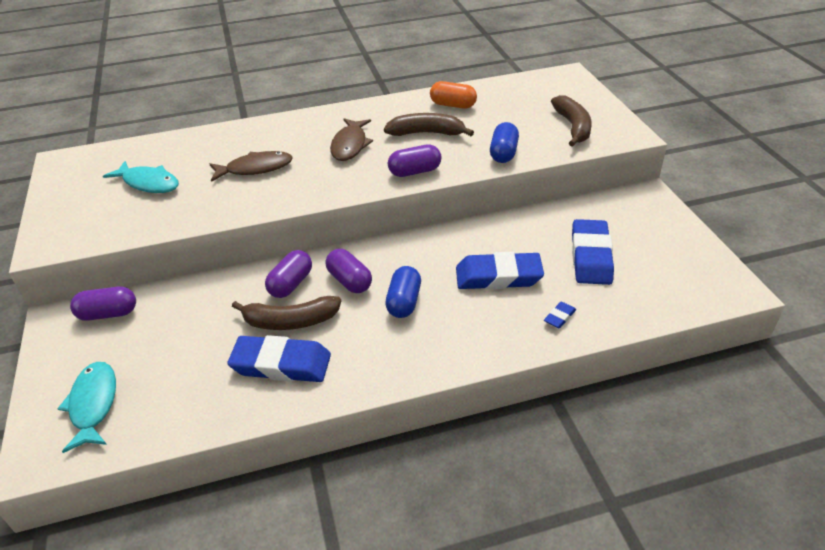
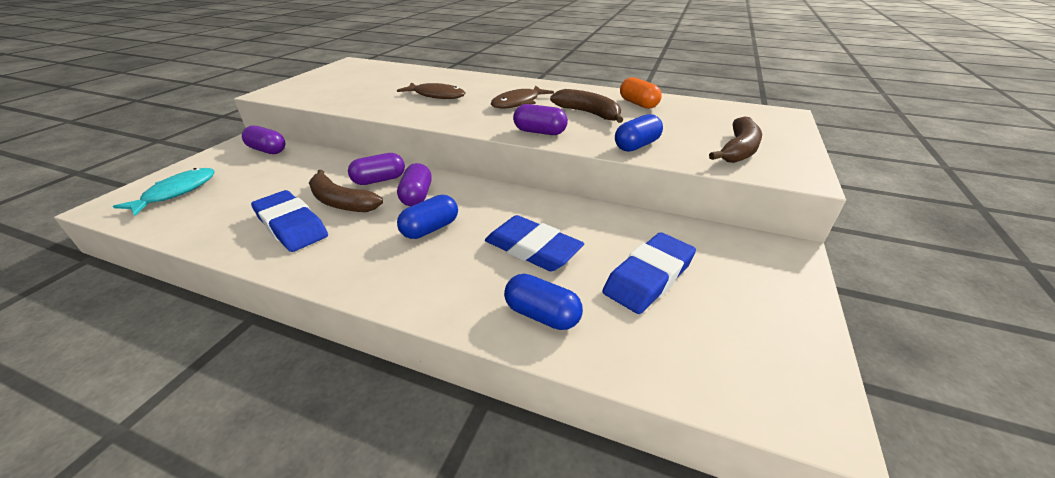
camera: 35 degrees right, 5 degrees down
(148, 183) = (368, 83): turquoise fish -> none
(559, 317) = (542, 315): blue eraser -> blue capsule

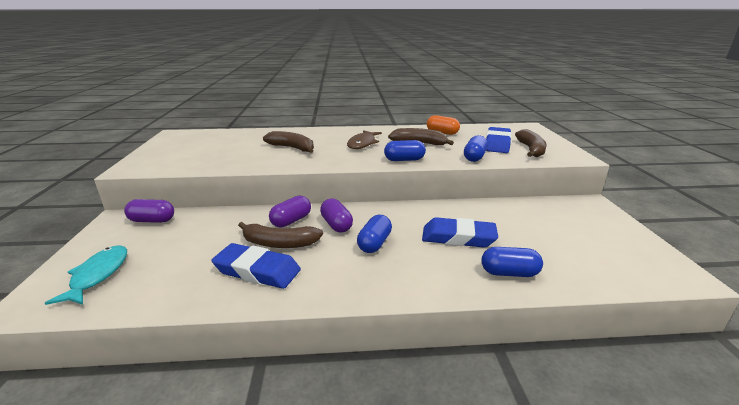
camera: 25 degrees left, 10 degrees down
(436, 95) = (292, 148): brown fish -> brown banana
(539, 132) = (404, 160): purple capsule -> blue capsule
(649, 277) = (541, 235): blue eraser -> blue eraser (497, 144)

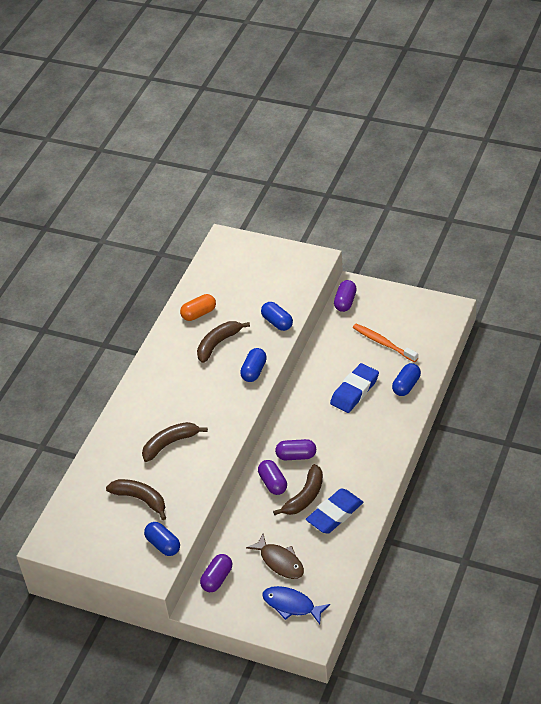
camera: 60 degrees left, 20 degrees up
(98, 275) = (291, 605): turquoise fish -> blue fish
(362, 144) = (192, 386): brown fish -> brown fish (280, 561)
(374, 243) = (336, 441): blue capsule -> blue capsule (163, 545)
(497, 144) = (256, 290): blue eraser -> none
(531, 150) = (284, 276): brown banana -> brown banana (140, 499)
(549, 239) = (383, 343): none -> orange toothbrush
(566, 203) = (345, 302): none -> purple capsule

